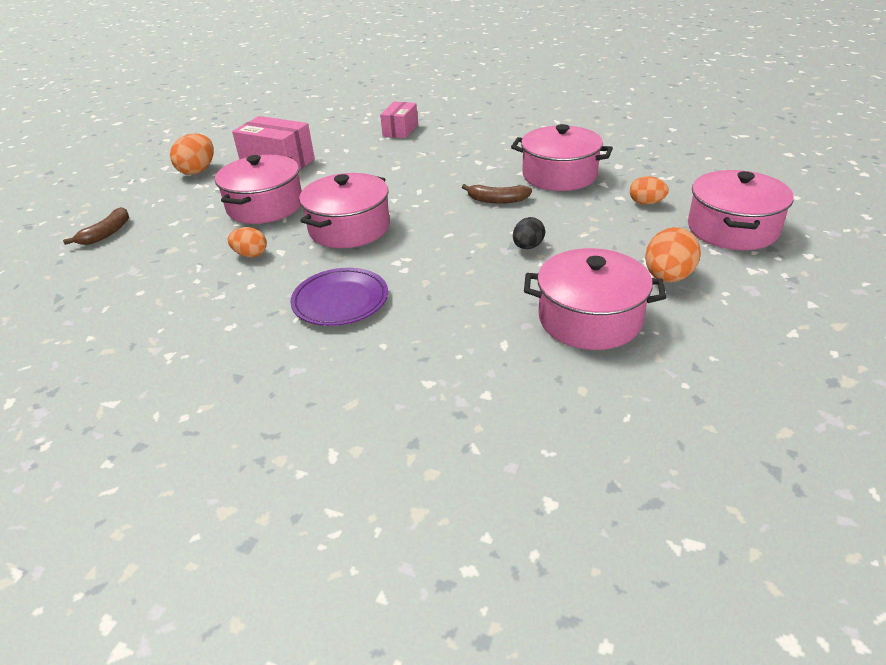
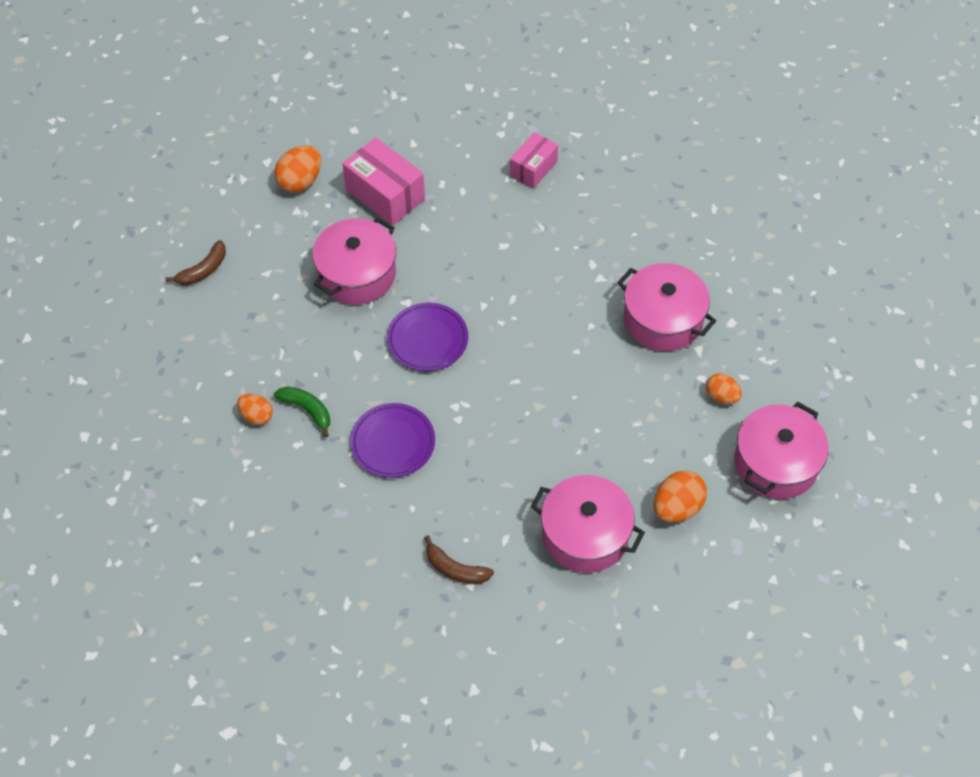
camera: 15 degrees right, 20 degrees up
(235, 299) = (307, 410): none -> green banana
(250, 254) = (330, 350): orange egg -> orange egg (256, 416)
(349, 228) = (427, 340): pink pot -> purple plate
(497, 200) = (582, 342): brown banana -> brown banana (455, 569)
(528, 247) = (578, 424): black egg -> none

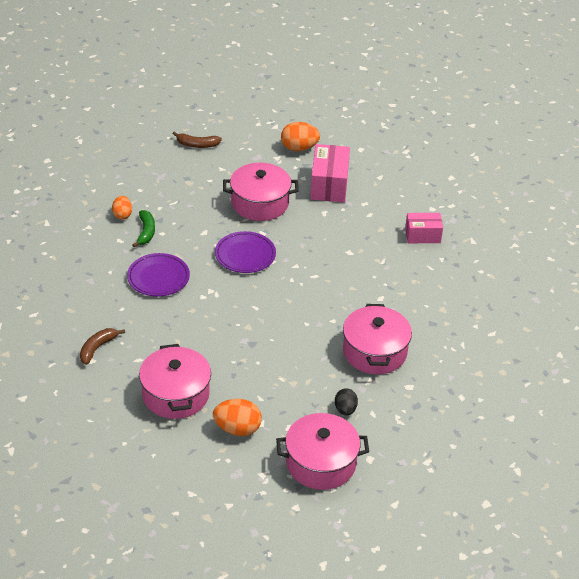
camera: 50 degrees right, 15 degrees down
(455, 569) = (97, 348): brown banana -> brown banana turned 45 degrees clockwise
(721, 396) = (345, 410): orange egg -> black egg

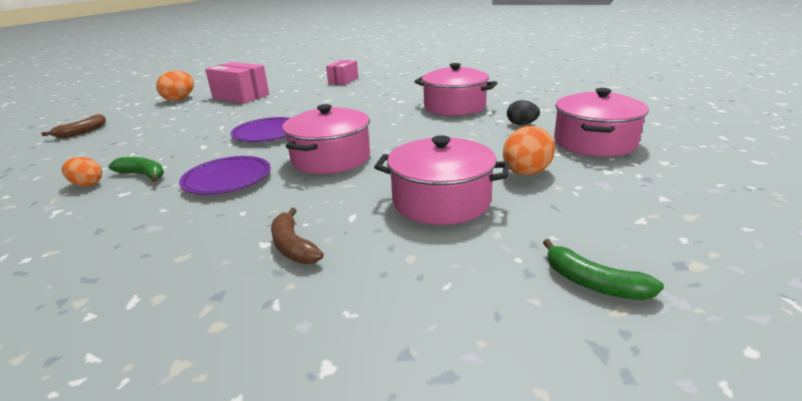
camera: 60 degrees left, 15 degrees down
(114, 475) = (593, 283): none -> green banana
(260, 203) = (212, 119): pink pot -> pink pot (331, 158)

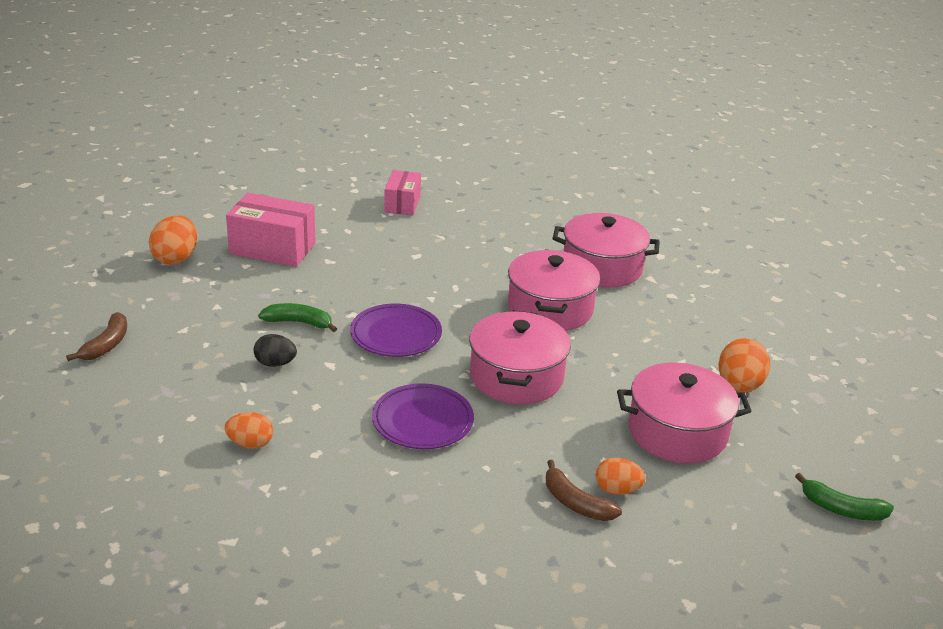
camera: 20 degrees left, 5 degrees up
(143, 175) = (306, 422): green banana -> green banana (299, 322)
(344, 240) = (617, 490): none -> orange egg
(521, 124) = (699, 302): black egg -> black egg (275, 363)
(594, 142) = (788, 331): pink pot -> pink pot (550, 308)

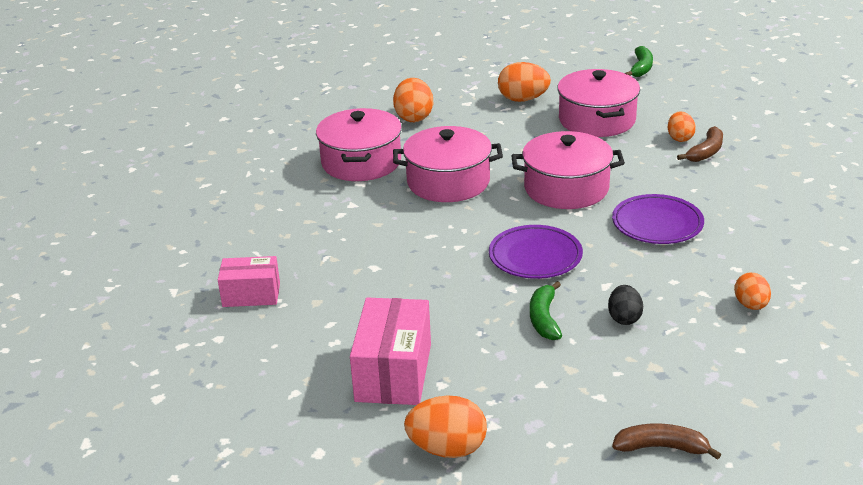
camera: 95 degrees left, 0 degrees up
(697, 307) = (414, 117): none -> orange egg

